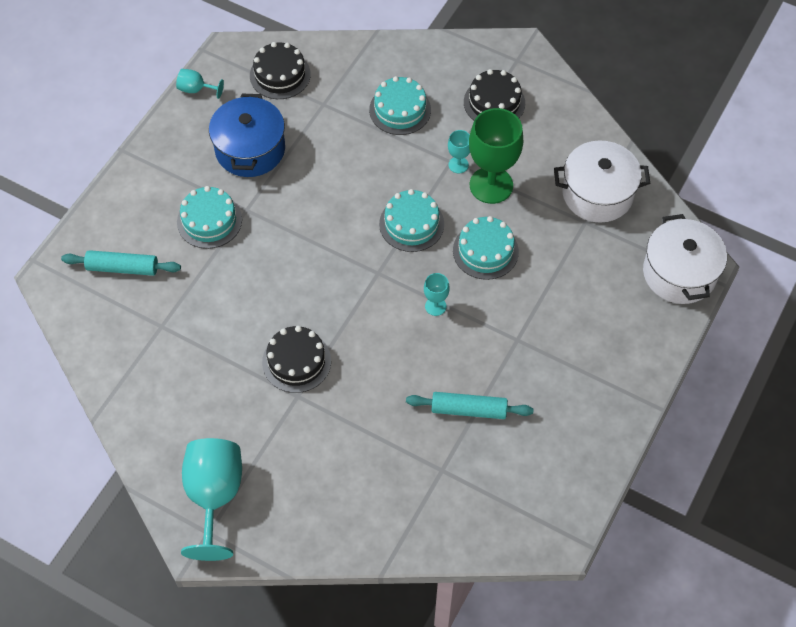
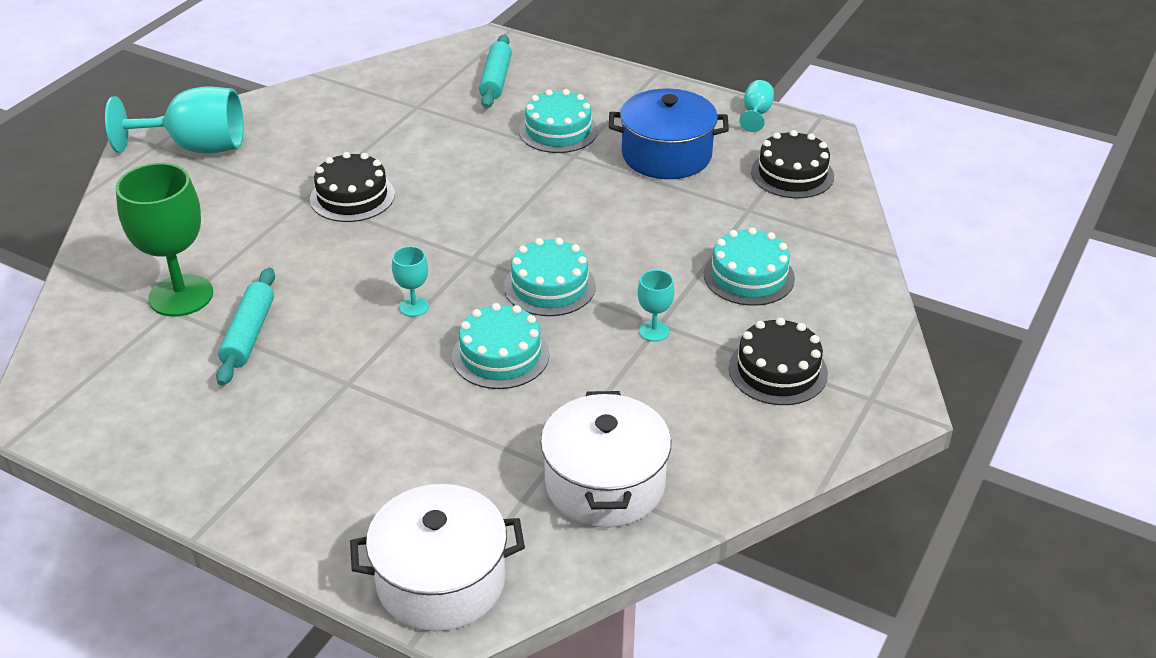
camera: 90 degrees right, 20 degrees down
(491, 185) = (618, 363): green goblet -> green goblet (181, 296)

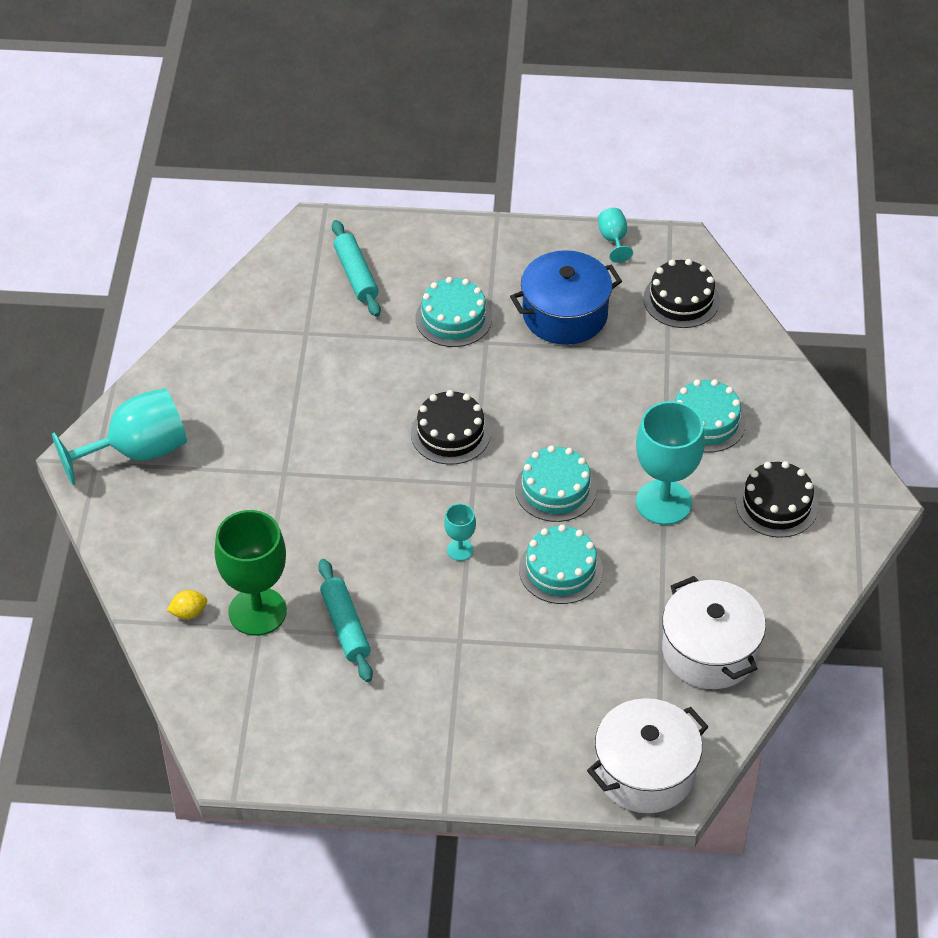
camera: 25 degrees left, 10 degrees up
(120, 277) = (188, 613): none -> yellow lemon
(352, 196) = (324, 456): black cake -> black cake (450, 433)
(654, 331) = (663, 502): turquoise goblet -> turquoise goblet, size x2.14

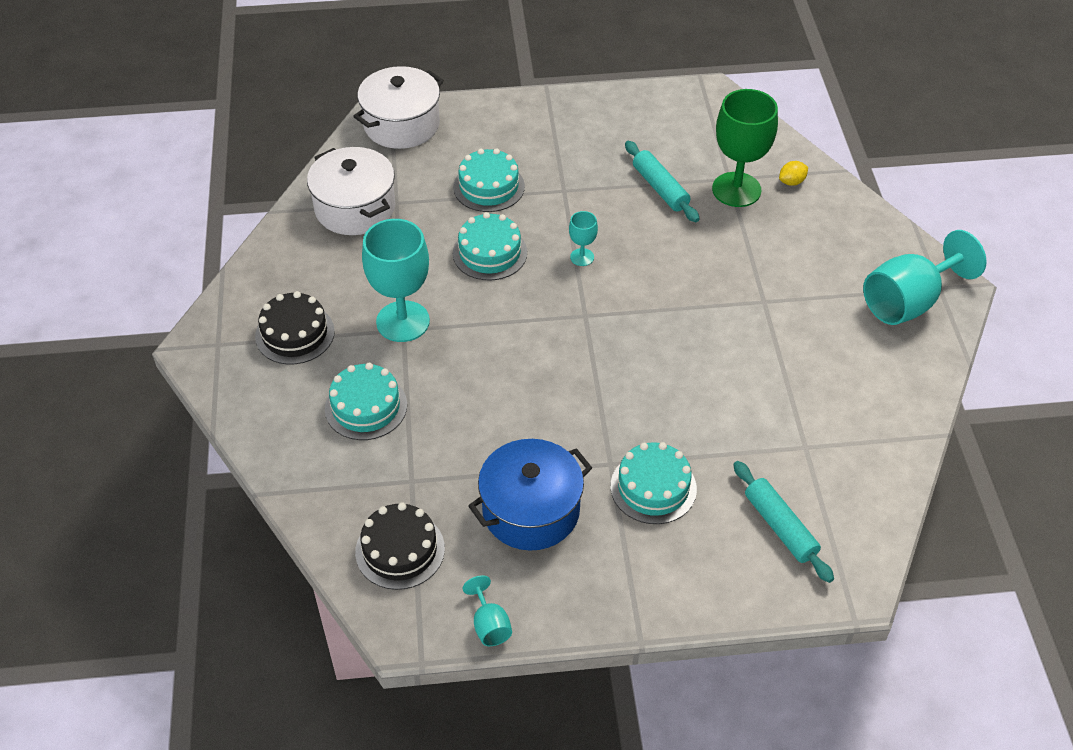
camera: 170 degrees right, 0 degrees up
(450, 433) = (620, 359): black cake -> none
(555, 489) = (507, 320): turquoise cake -> turquoise cake (489, 187)

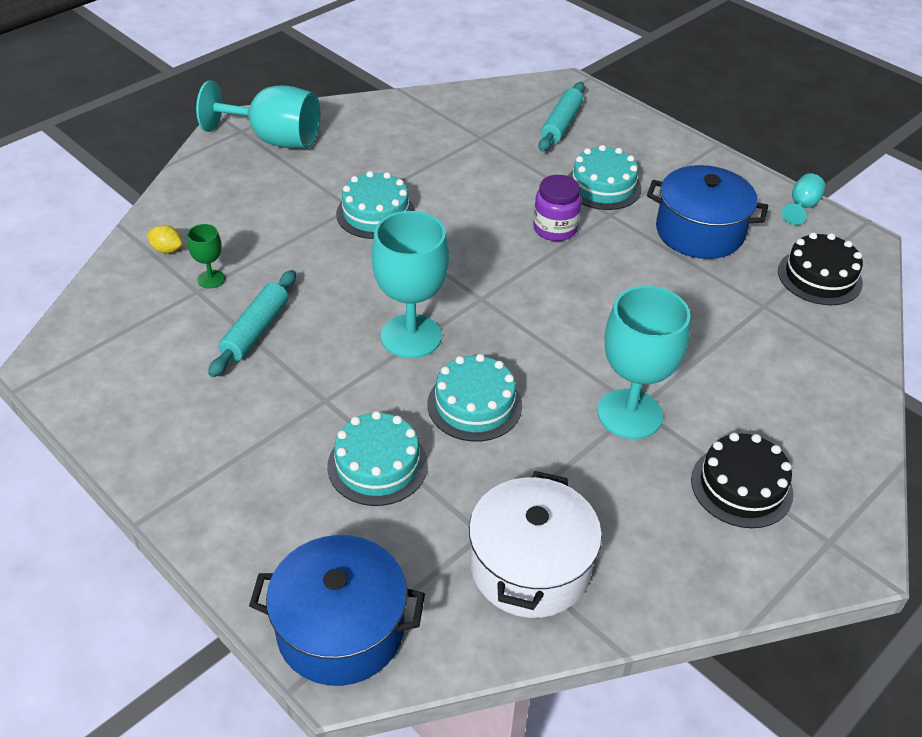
camera: 130 degrees left, 5 degrees down
(366, 407) = (742, 376): turquoise cake -> turquoise cake (376, 213)
(401, 124) = (341, 629): white pot -> blue pot
(582, 257) = (411, 336): turquoise goblet -> turquoise goblet, size x2.14
(624, 411) = (555, 229): none -> purple jar
(736, 190) = (211, 279): green goblet -> green goblet, size x0.47

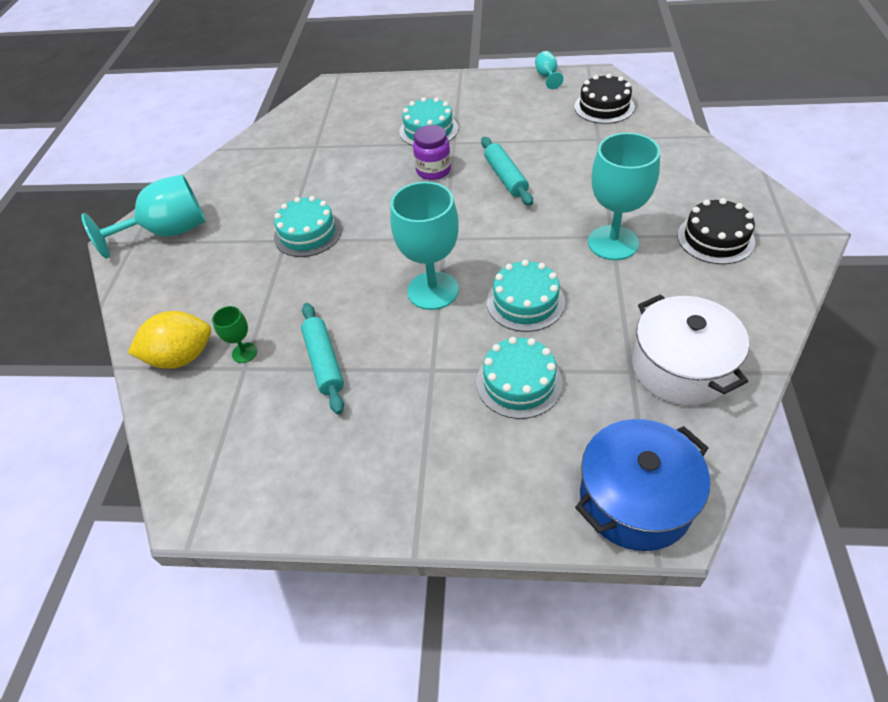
camera: 35 degrees left, 5 degrees up
(167, 250) = (182, 357): yellow lemon -> yellow lemon, size x2.07
(561, 124) = (356, 110): turquoise rolling pin -> turquoise rolling pin (505, 177)
(699, 232) = (514, 122): blue pot -> none

